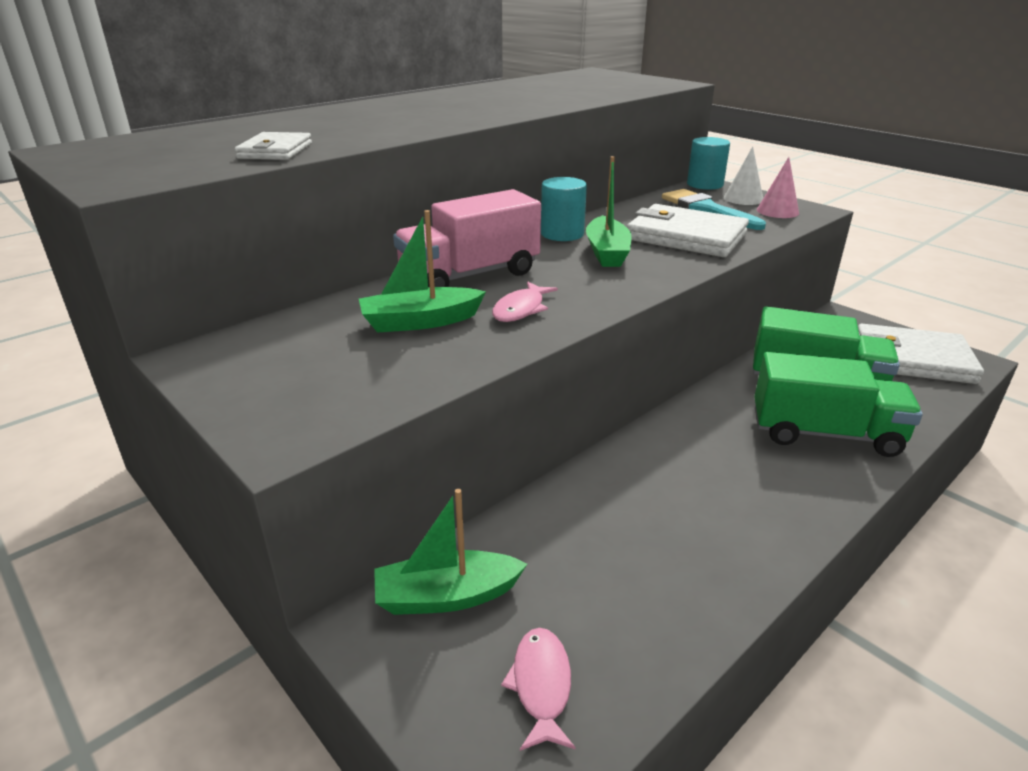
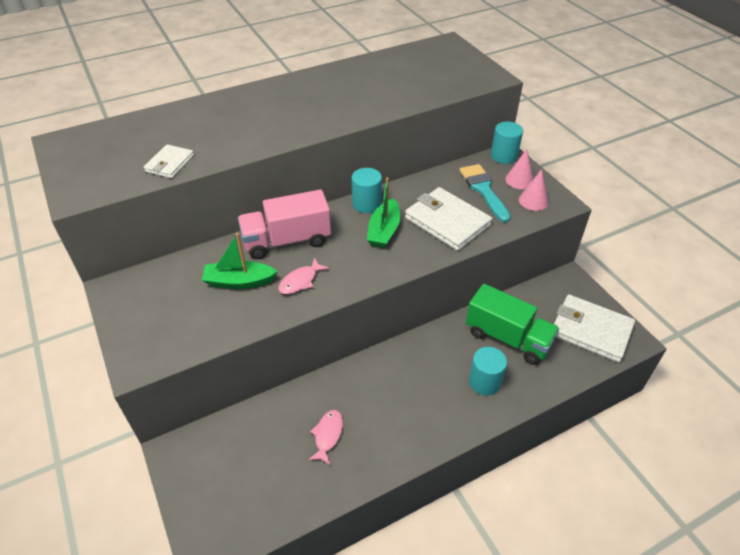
camera: 15 degrees right, 15 degrees up
(446, 596) = (218, 444): green boat -> none
(541, 685) = (241, 504): pink fish -> pink fish (328, 435)
(743, 199) = (519, 180): white cone -> pink cone
(825, 433) = (484, 382): green truck -> turquoise cylinder

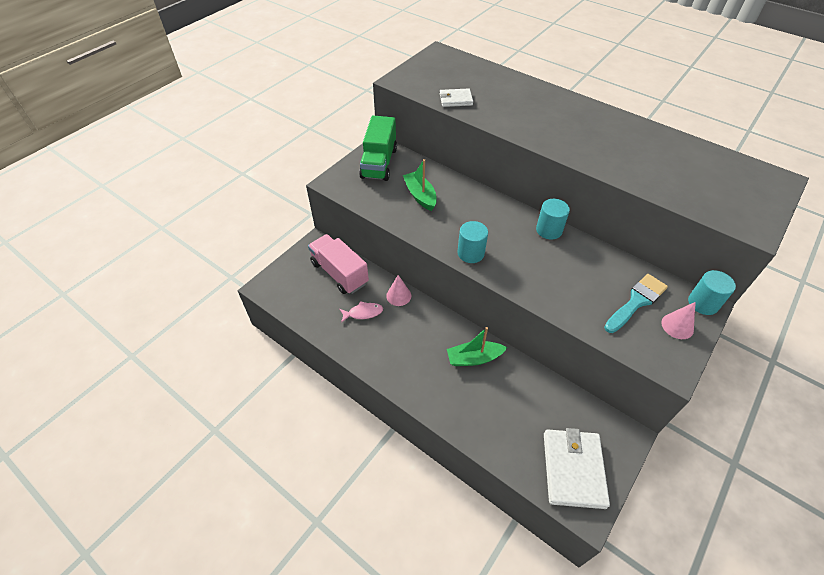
camera: 65 degrees right, 5 degrees up
(287, 241) = (474, 202): pink truck -> pink truck (339, 273)
(300, 281) = (441, 225): pink fish -> none
(384, 231) = (527, 251): green boat -> green boat (474, 358)
(447, 221) = (571, 288): white wallet -> none
(484, 382) = (461, 395): turquoise cylinder -> turquoise cylinder (470, 253)
(508, 338) = (518, 400): green truck -> green truck (379, 163)
(533, 201) = (656, 345): pink cone -> pink cone (398, 295)

